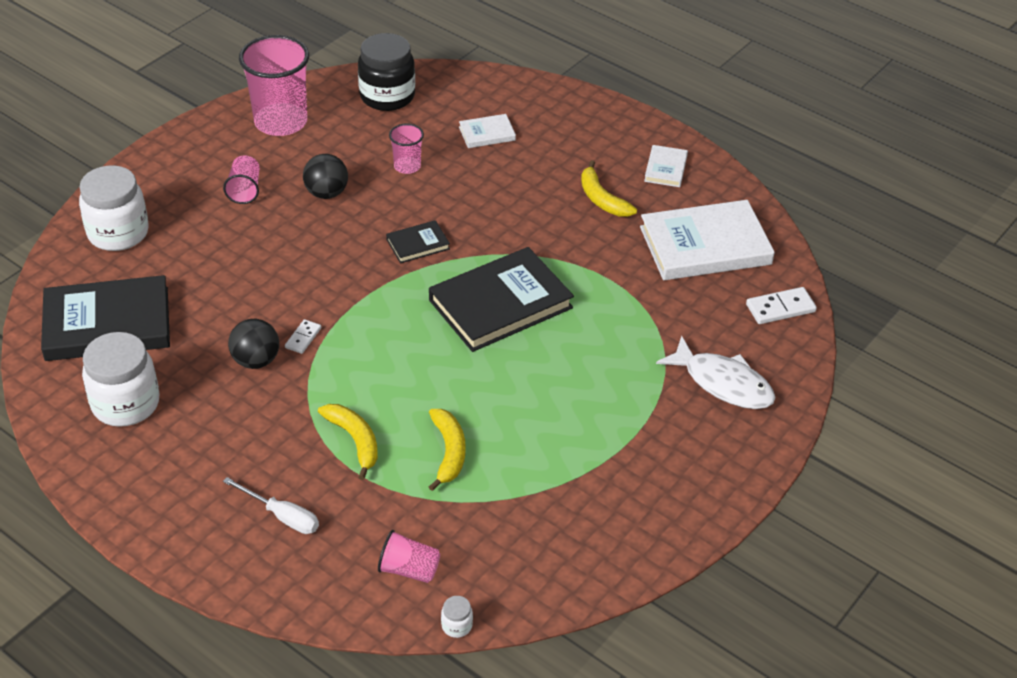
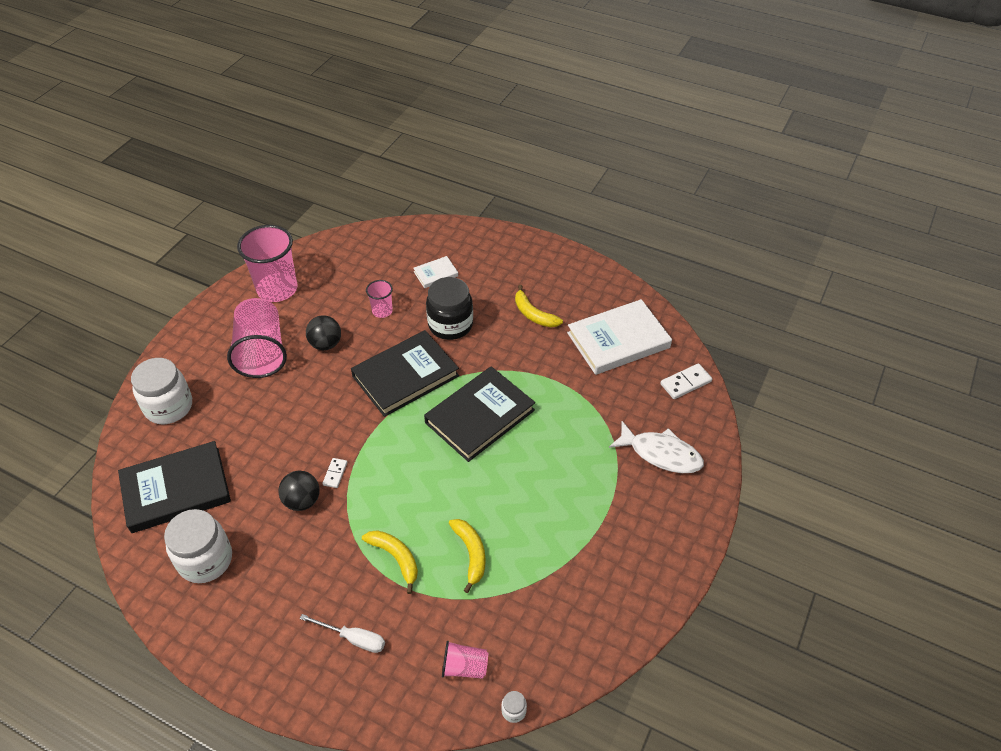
camera: 10 degrees left, 5 degrees up
(245, 190) = (261, 352): pink cup -> pink cup, size x2.03
(387, 96) = (354, 254): black jar -> black jar (450, 325)
(418, 244) = (405, 376): black book -> black book, size x2.13
(665, 168) = (573, 281): white book -> none

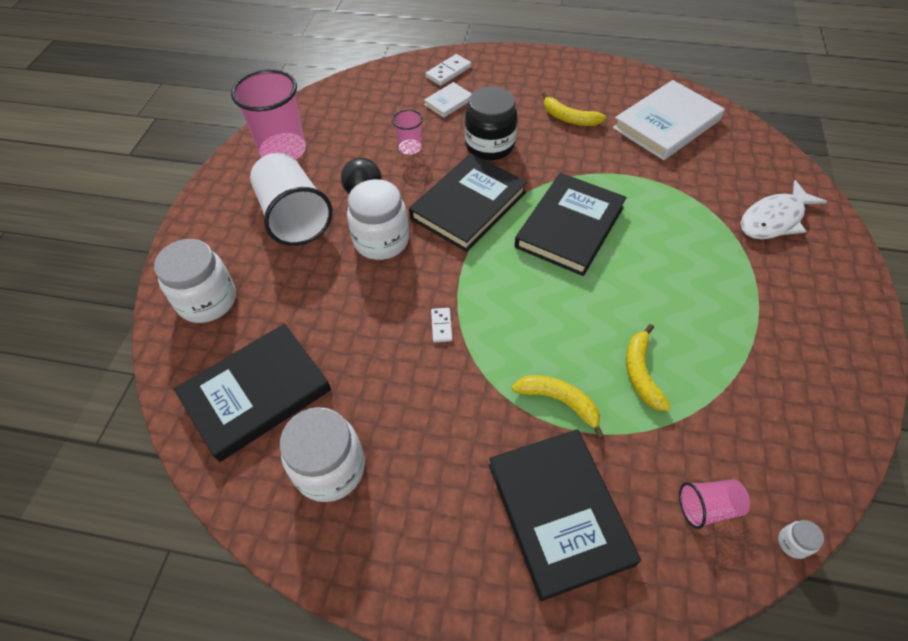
camera: 15 degrees left, 5 degrees up
(261, 352) = (294, 217): pink cup -> white cup
(302, 501) = (417, 366): black ball -> none
(321, 390) = (381, 241): none -> white jar
(353, 638) = (559, 512): white screwdriver -> black book
(471, 553) = (641, 373): yellow banana -> yellow banana turned 150 degrees counterclockwise
(661, 454) = (774, 219): white fish -> white fish turned 135 degrees clockwise
(686, 383) = (755, 148): white domino -> white domino (448, 72)

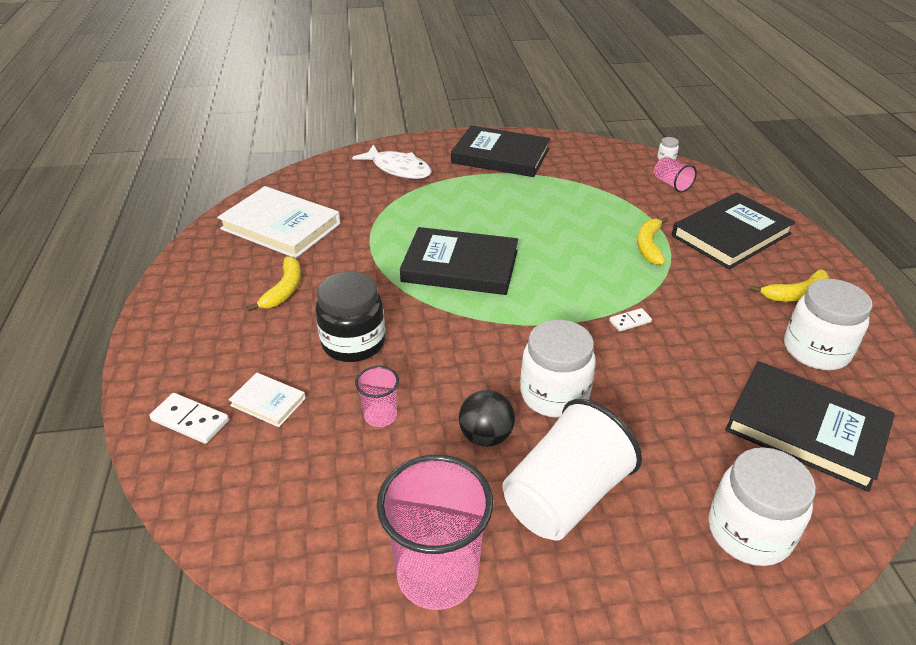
camera: 110 degrees left, 15 degrees down
(468, 205) = (463, 338): black book -> black book (500, 156)
(641, 373) = (594, 214): yellow banana -> yellow banana (796, 294)

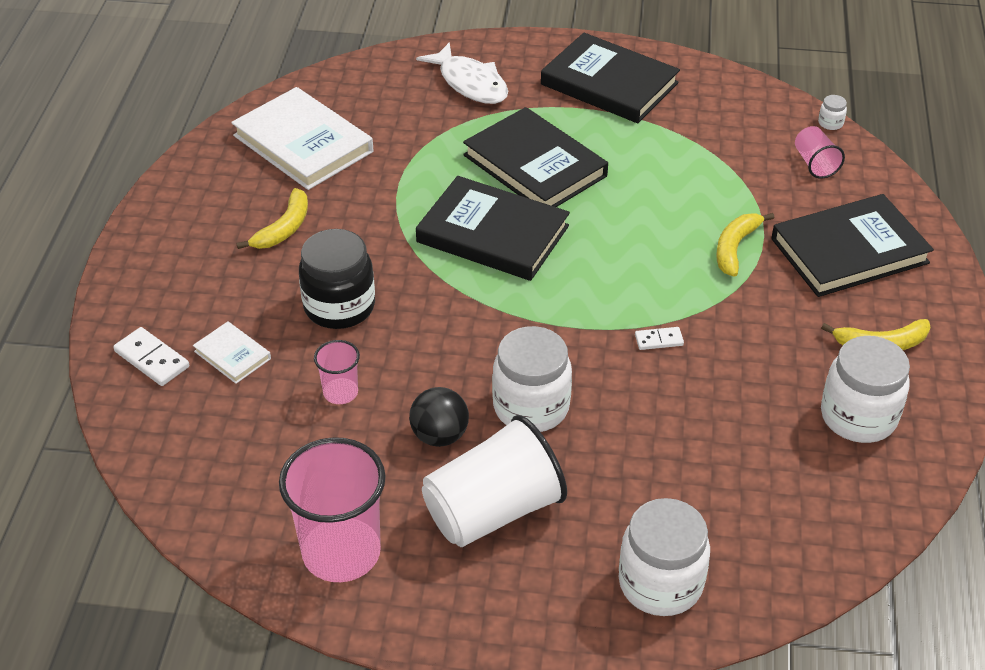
camera: 15 degrees right, 5 degrees up
(806, 428) = (788, 498): black book -> black book (535, 165)

